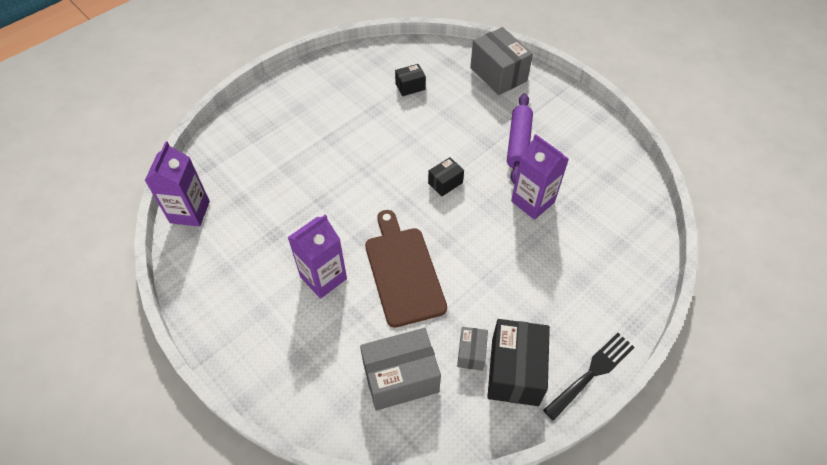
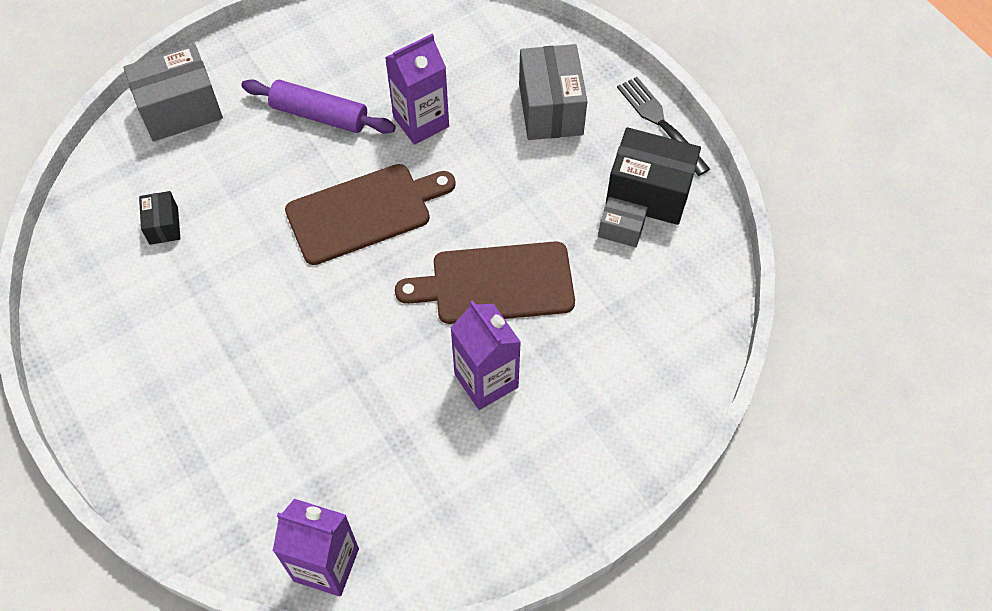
camera: 80 degrees left, 5 degrees up
(400, 378) = (642, 308): grey box -> grey box (550, 109)
(445, 183) = (364, 212): black box -> brown cutting board

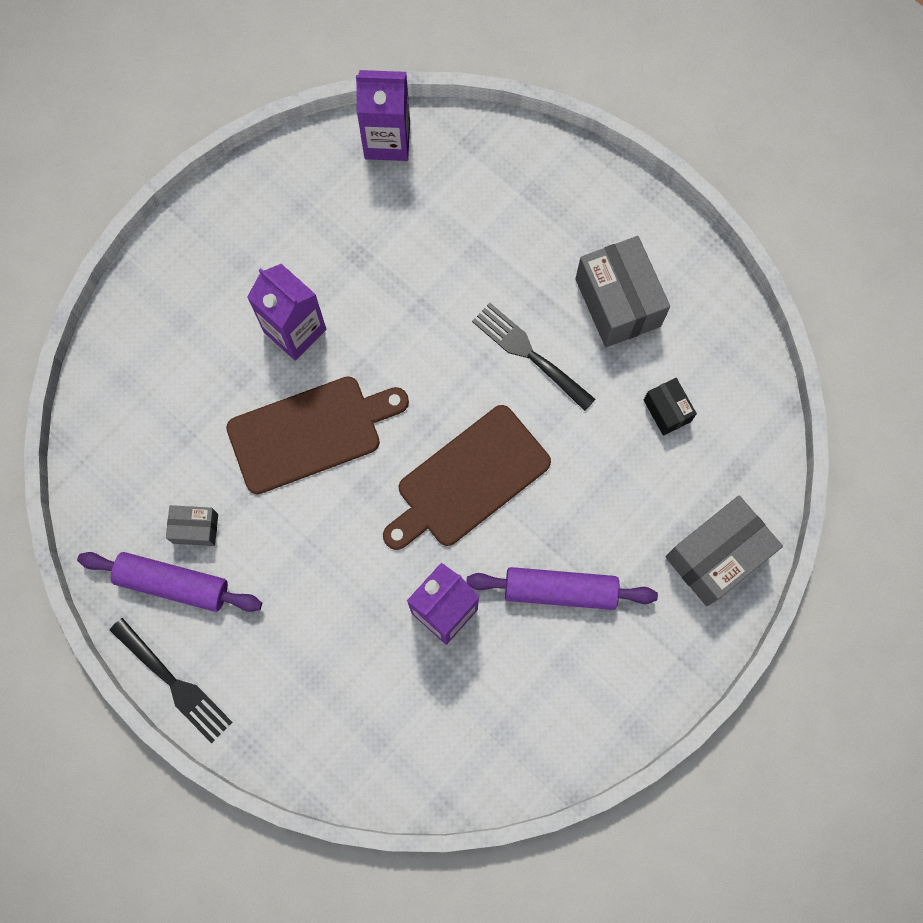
camera: 165 degrees right, 15 degrees up
(266, 304) = (529, 353): none -> black fork
(550, 109) = (302, 668): grey box -> grey box (618, 302)
(649, 192) = (173, 584): black box -> purple rolling pin

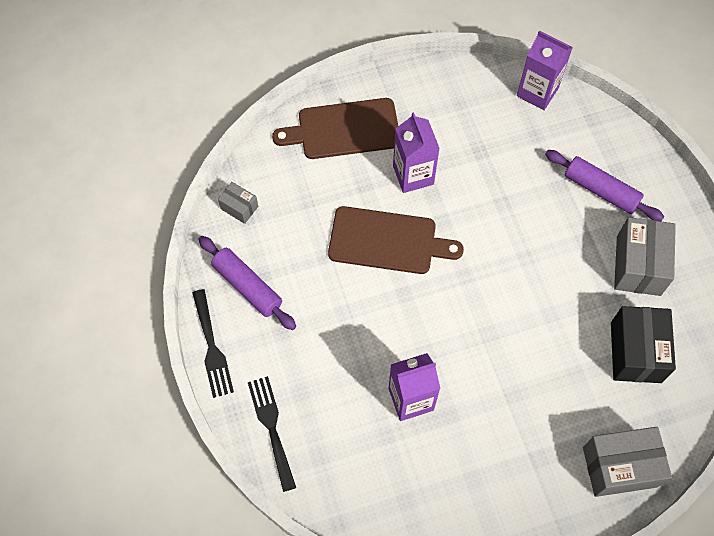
camera: 30 degrees right, 10 degrees down
(195, 528) = (281, 260): grey box -> grey box (239, 207)
(468, 480) = (474, 324): brown cutting board -> brown cutting board (344, 129)
(529, 353) = (559, 266): black fork -> black fork (271, 427)
(560, 590) = (497, 429): purple rolling pin -> purple rolling pin (601, 190)
(667, 411) = (635, 352): black box -> black box, size x1.92

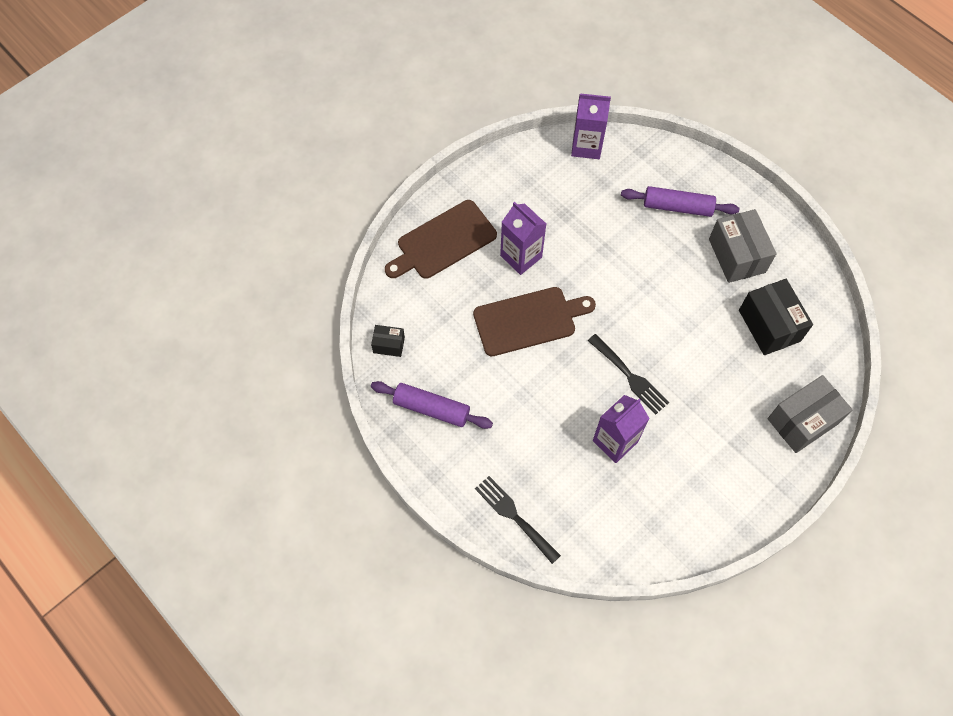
camera: 25 degrees left, 0 degrees up
(212, 347) = (429, 473): black fork -> black fork (630, 376)
(239, 207) = (389, 345): grey box -> black box

